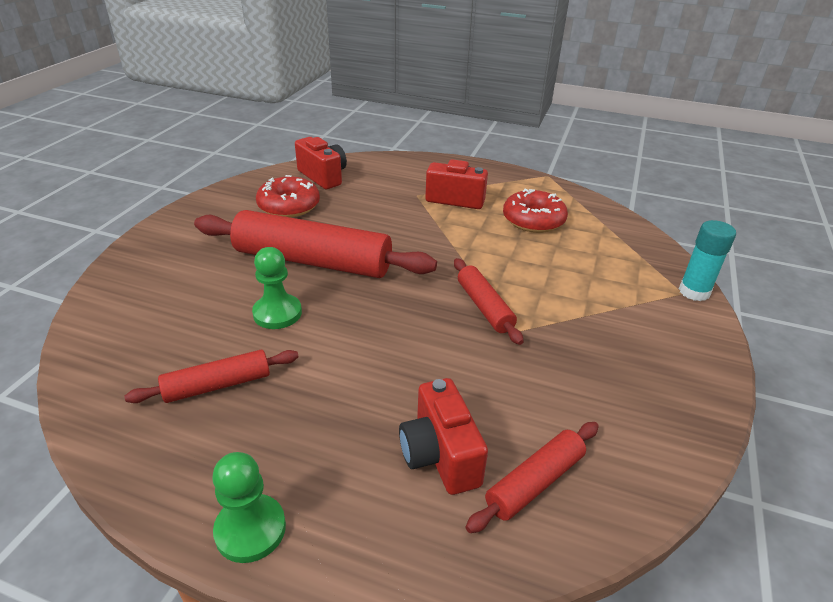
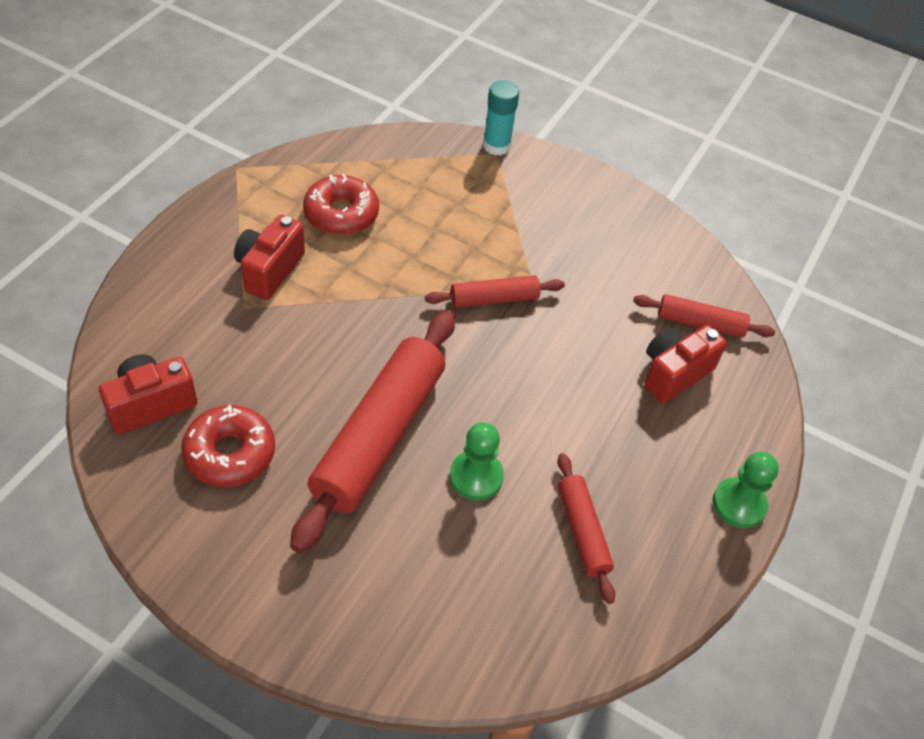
camera: 85 degrees left, 15 degrees up
(440, 455) = (674, 373): red camera -> red camera turned 150 degrees clockwise
(534, 482) = (700, 323): red rolling pin -> red rolling pin turned 45 degrees counterclockwise

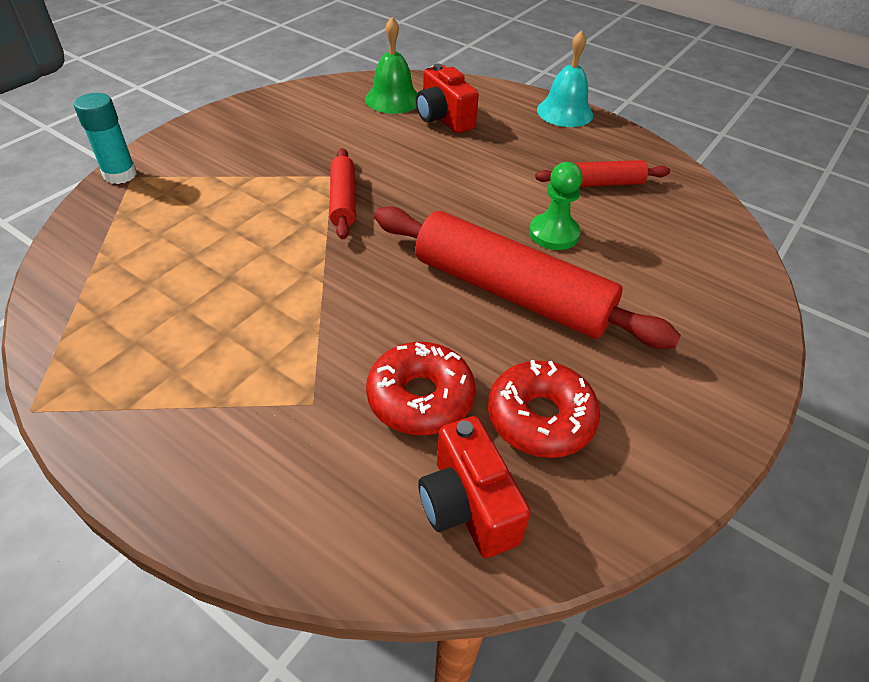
camera: 80 degrees left, 5 degrees down
(269, 270) = (253, 375): red camera -> none
(341, 214) = (176, 303): red donut -> red donut (420, 398)
(700, 323) = (393, 99): red rolling pin -> green bell
(739, 504) = (565, 112): green pawn -> turquoise bell

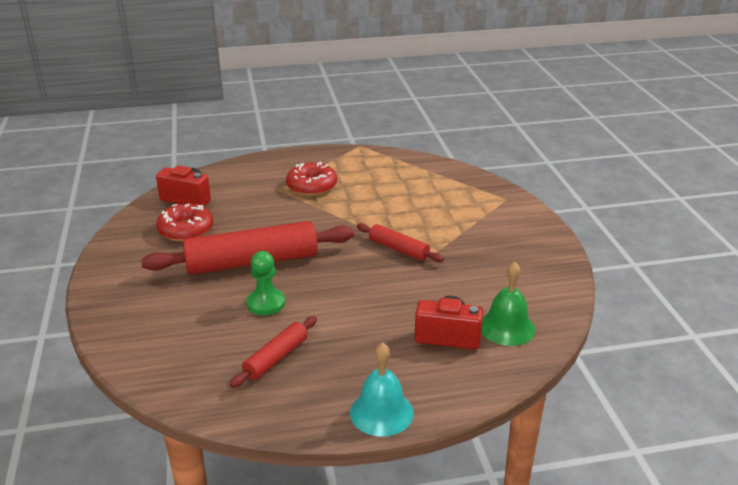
camera: 135 degrees right, 15 degrees down
(120, 175) = (512, 196): turquoise glue stick -> none
(420, 398) = (241, 210): red donut -> red donut (311, 186)

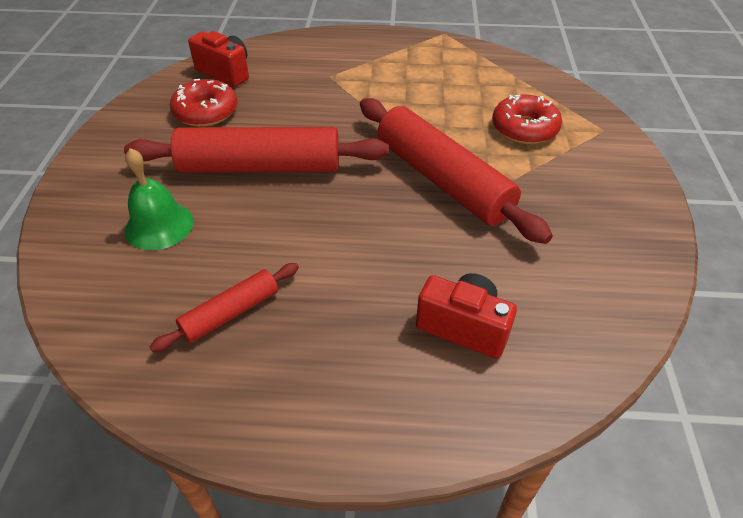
camera: 15 degrees right, 15 degrees up
(266, 303) = (252, 228): green pawn -> none
(311, 186) = (369, 77): red donut -> red donut (524, 128)
(381, 412) = (331, 436): turquoise bell -> none
(398, 249) = (442, 180): red rolling pin -> red rolling pin, size x1.97
(506, 327) = (550, 329): green bell -> green bell (159, 225)

